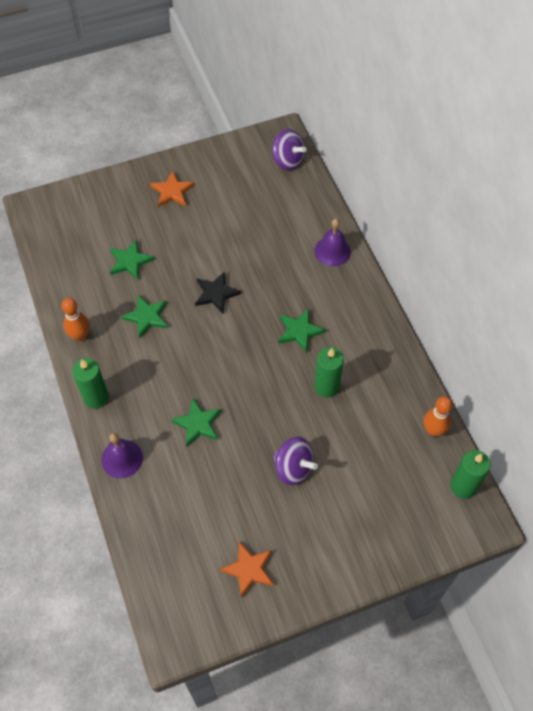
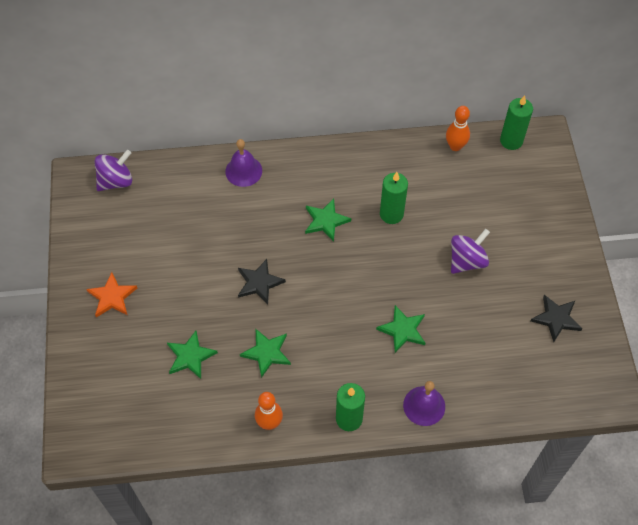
camera: 75 degrees left, 0 degrees up
(249, 569) = (556, 318): orange star -> black star

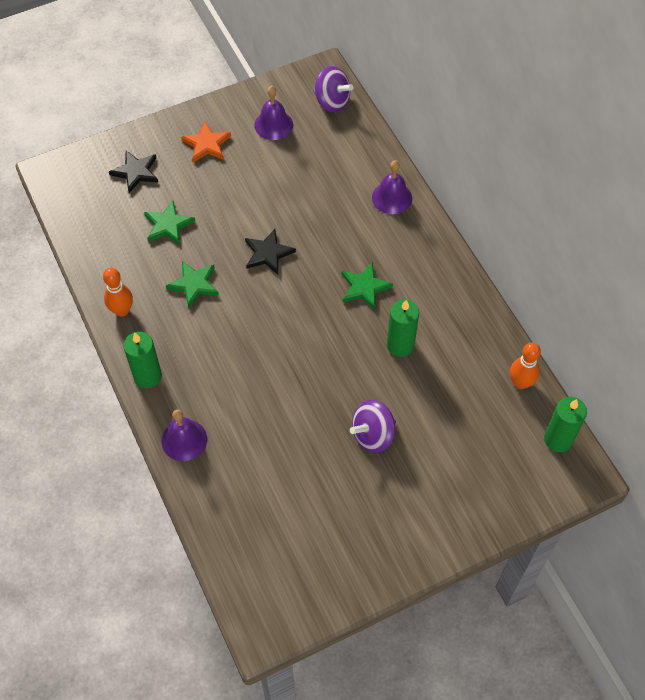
camera: 70 degrees right, 0 degrees up
(118, 235) = (273, 125): none -> purple bell
(402, 330) = (263, 396): green star -> none
(467, 261) = (373, 435): purple spinning top -> purple spinning top turned 120 degrees clockwise
(556, 318) = (336, 546): black star -> black star (136, 172)

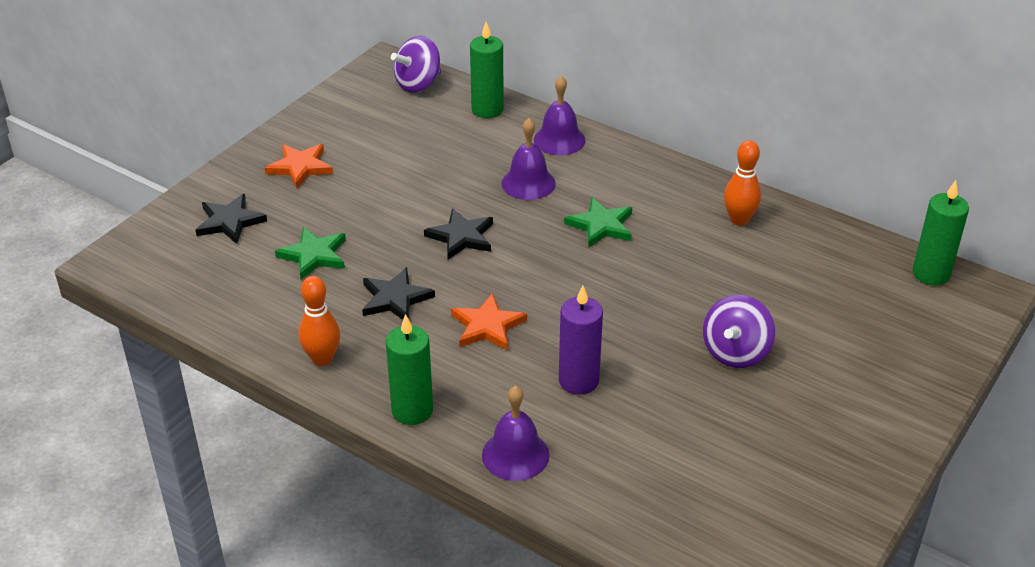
camera: 30 degrees left, 20 degrees down
(194, 284) = (395, 298): green star -> black star
(234, 334) = (487, 326): none -> orange star
(259, 405) = (578, 381): none -> purple candle
(273, 125) = (367, 124): purple bell -> purple bell (528, 183)
(332, 101) = (418, 84): purple spinning top -> purple spinning top turned 135 degrees clockwise
(400, 345) = (688, 260): green candle -> green candle (487, 109)
(520, 383) = (845, 242): orange bowling pin -> orange bowling pin (739, 220)

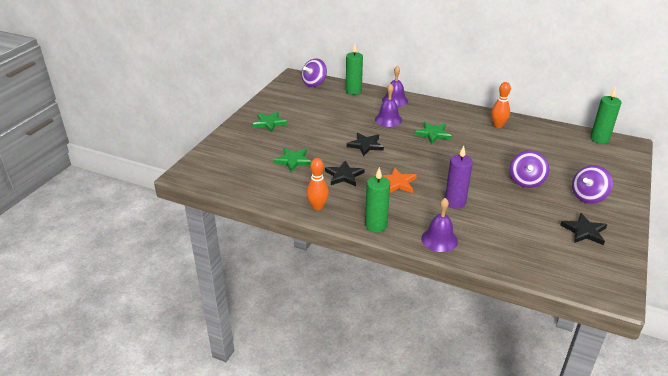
camera: 10 degrees left, 5 degrees down
(230, 221) = (242, 150): black star -> black star (584, 231)
(300, 167) = (269, 123): orange star -> green star
(841, 401) = (588, 197): none -> purple spinning top

